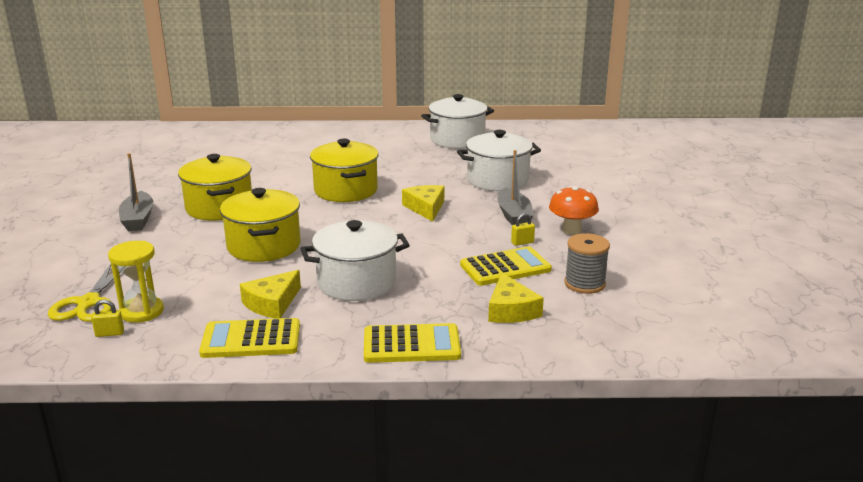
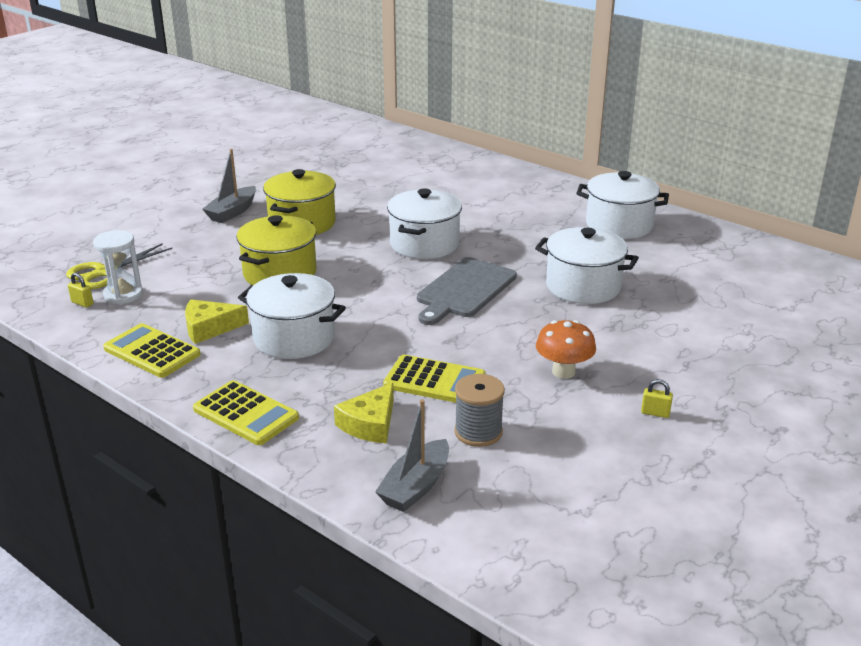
camera: 40 degrees right, 5 degrees up
(142, 312) = (123, 294): yellow hourglass -> white hourglass
(346, 190) = (424, 244): yellow pot -> white pot
(425, 208) = (464, 290): yellow cheese -> grey cutting board
(514, 216) = (533, 332): grey boat -> grey boat (416, 486)
(522, 242) = (492, 363): yellow padlock -> yellow padlock (655, 413)

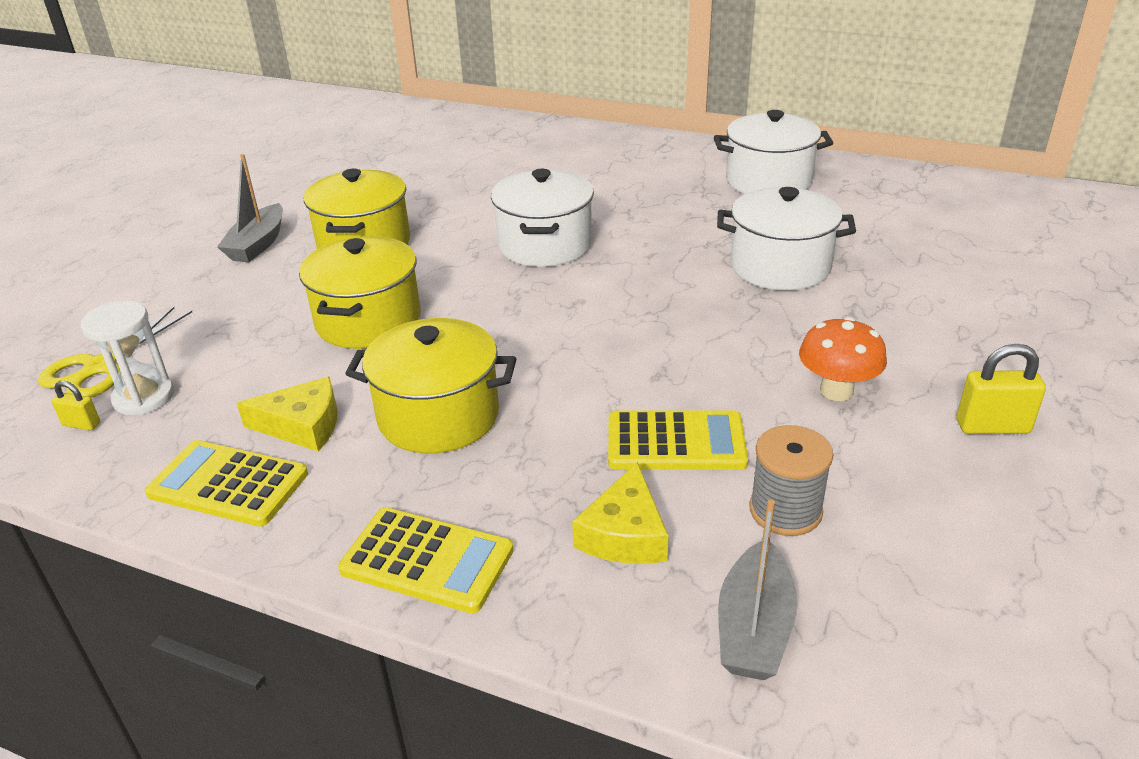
camera: 15 degrees left, 5 degrees up
(209, 328) = (303, 425): yellow cheese -> yellow cheese turned 150 degrees counterclockwise
(294, 338) = (438, 416): white pot -> yellow pot
(464, 290) = (634, 298): grey cutting board -> none
(655, 413) = (992, 427): yellow padlock -> yellow padlock, size x1.75

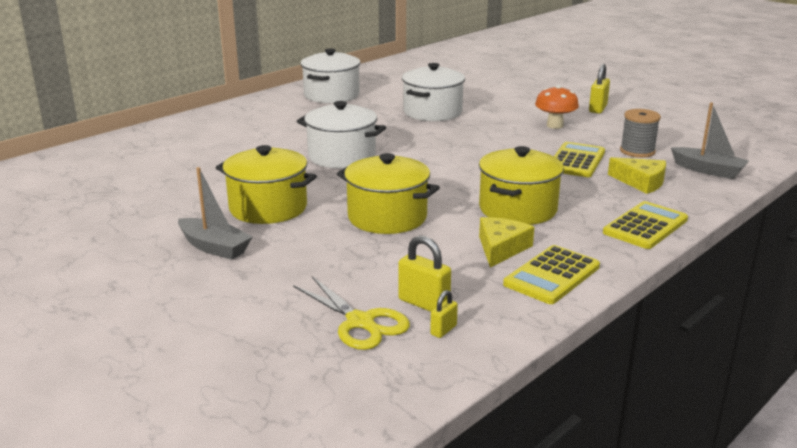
camera: 70 degrees left, 10 degrees down
(144, 397) = (424, 303): white hourglass -> yellow padlock

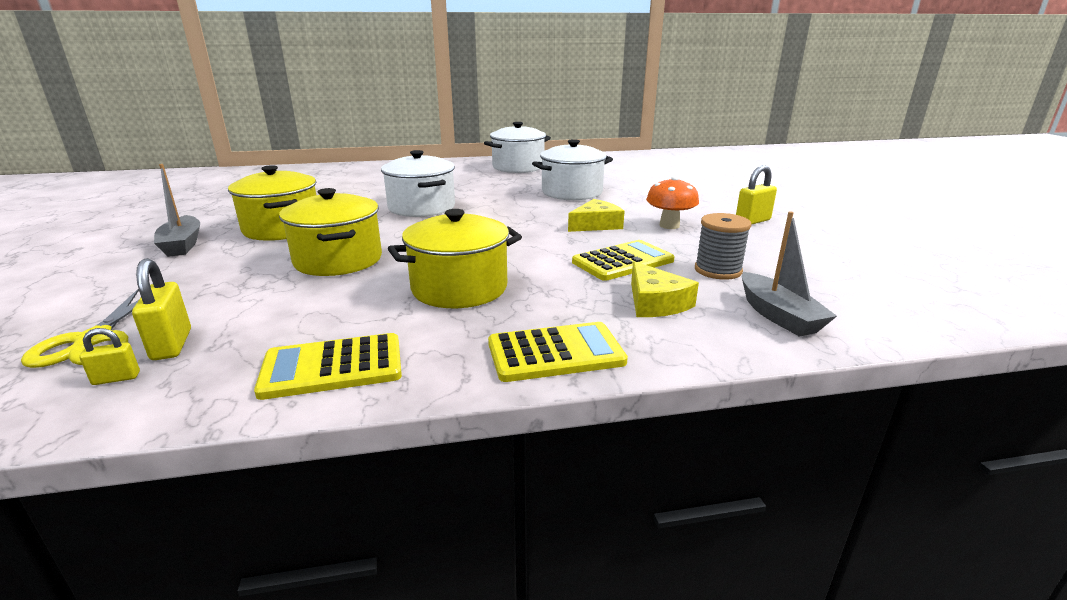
camera: 35 degrees right, 0 degrees up
(501, 248) = (357, 319): yellow cheese -> yellow cheese (596, 225)

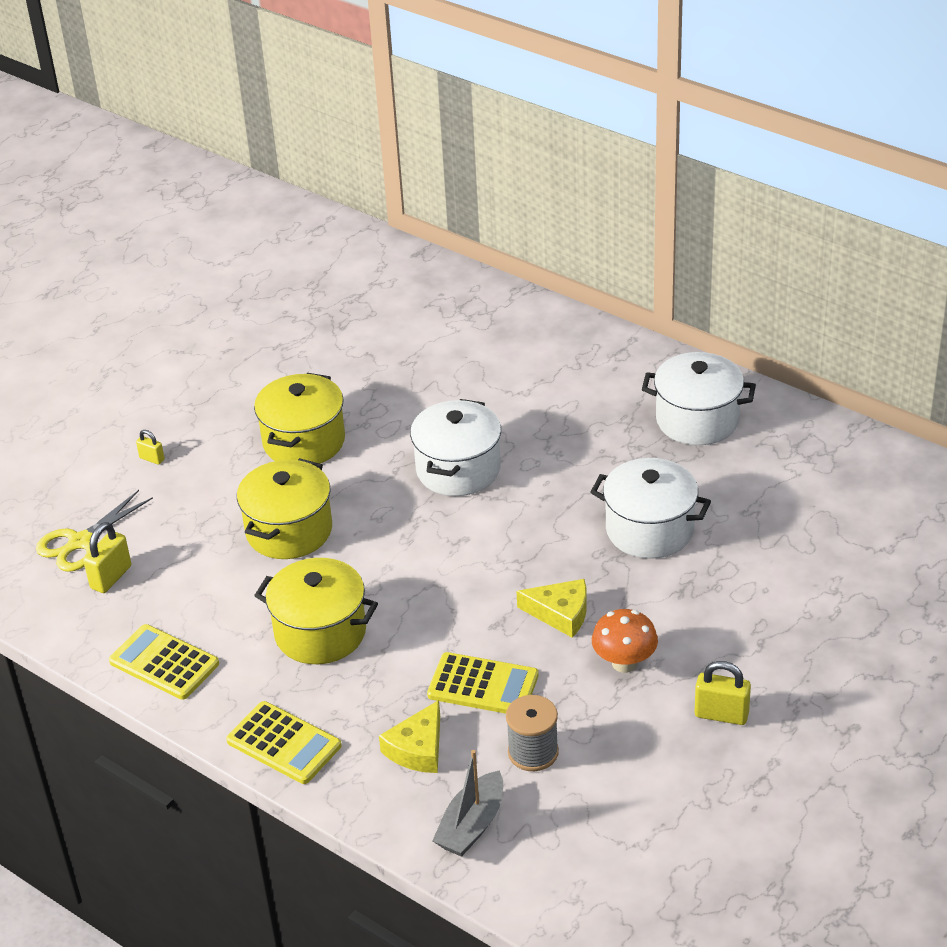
camera: 50 degrees right, 15 degrees up
(116, 378) = (66, 594): yellow padlock -> yellow padlock (152, 459)
(182, 245) = (213, 426): grey boat -> none

